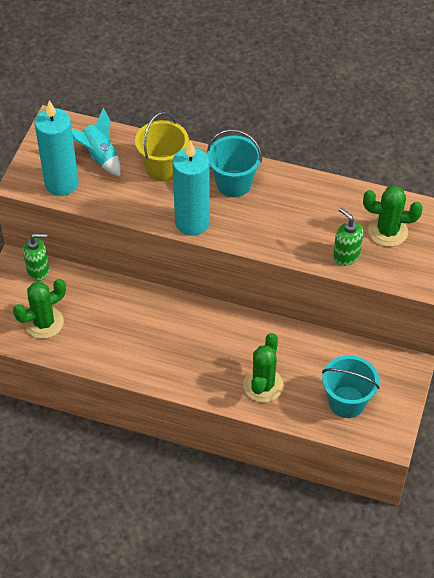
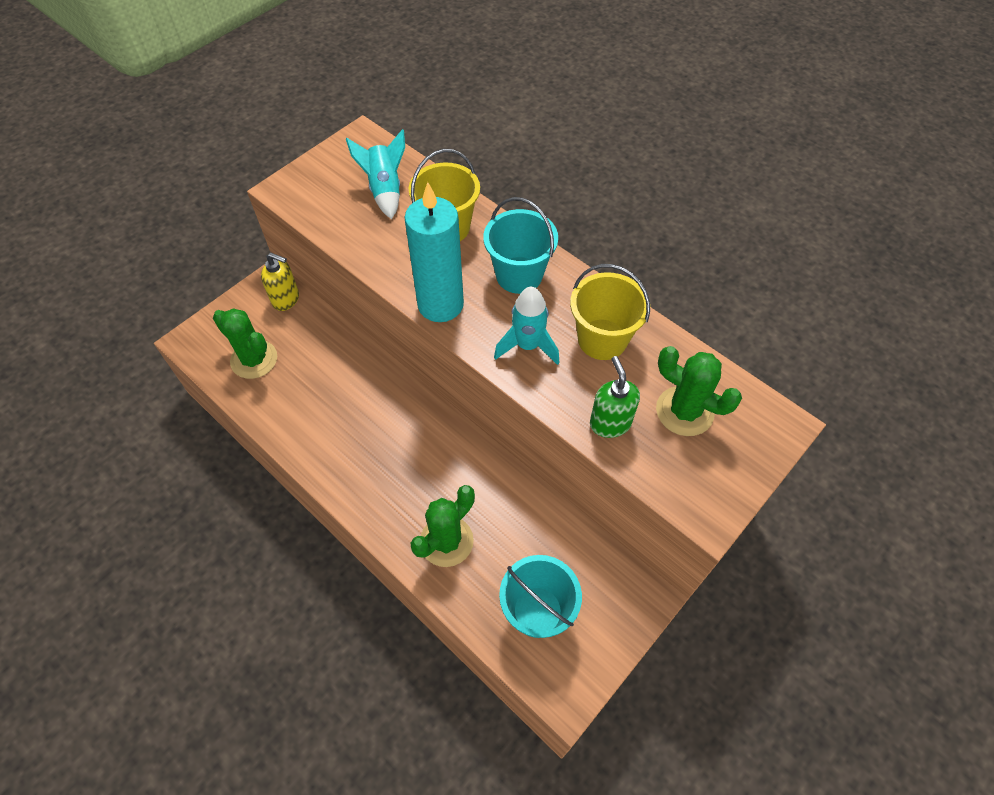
camera: 25 degrees right, 5 degrees up
(38, 270) = (286, 299): green soap dispenser -> yellow soap dispenser
(44, 323) = (254, 359): green cactus -> green cactus turned 45 degrees clockwise
(61, 183) = (324, 205): turquoise candle -> none
(267, 228) = (527, 346): none -> turquoise rocket
(313, 206) = (602, 339): none -> yellow bucket

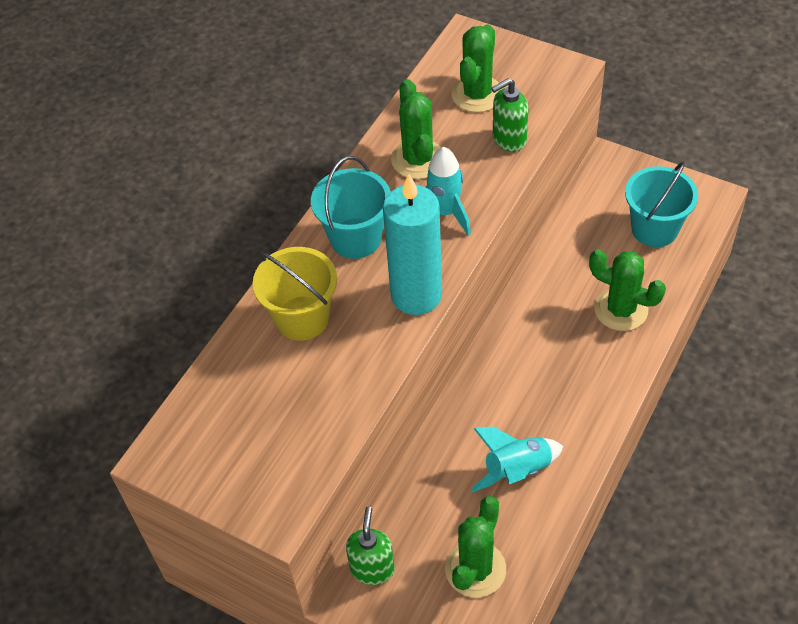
camera: 100 degrees left, 5 degrees down
(286, 299) = (372, 568): yellow soap dispenser -> green soap dispenser
(385, 190) = (254, 399): turquoise rocket -> turquoise rocket (516, 470)
(602, 339) = (418, 159): yellow bucket -> green cactus

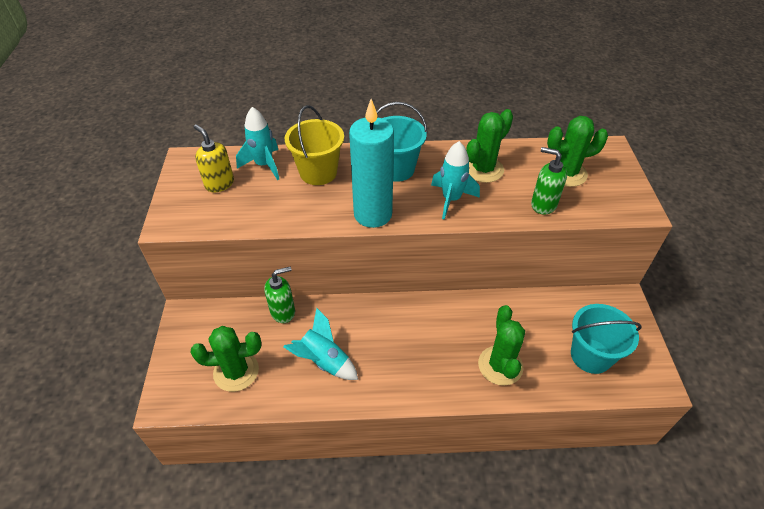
camera: 55 degrees right, 5 degrees down
(241, 434) = (219, 184): none -> yellow soap dispenser
(242, 371) = (264, 165): none -> turquoise rocket
(372, 568) = (212, 316): green soap dispenser -> green soap dispenser (283, 312)

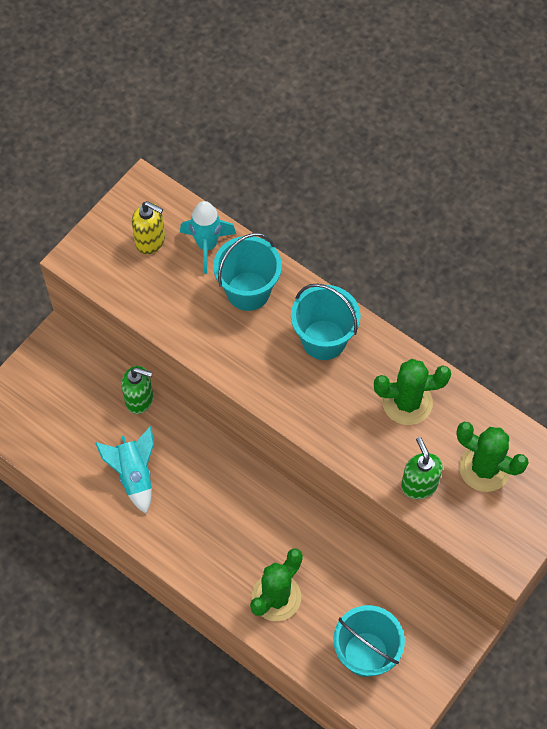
camera: 40 degrees right, 15 degrees up
(219, 184) = (150, 241): yellow soap dispenser -> yellow soap dispenser turned 120 degrees clockwise
(236, 371) = (58, 429): green cactus -> none
(318, 172) = (248, 291): yellow bucket -> turquoise bucket
(373, 214) = (253, 378): turquoise candle -> none
(451, 200) = (339, 414): turquoise rocket -> none

